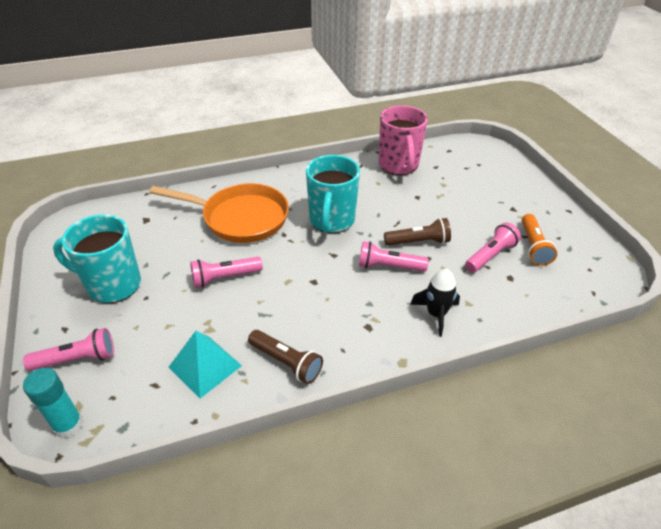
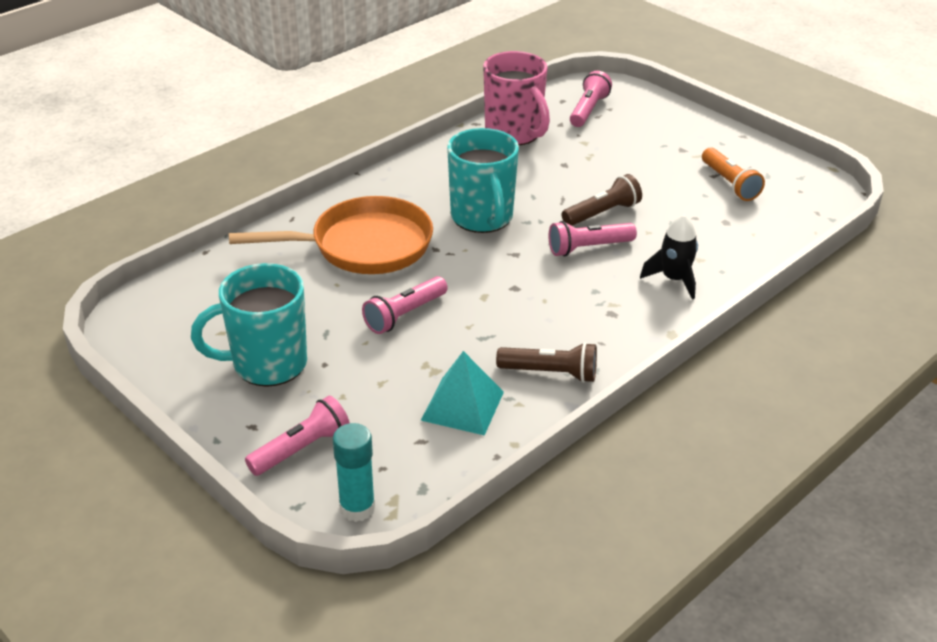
camera: 25 degrees left, 5 degrees down
(490, 255) = (691, 205): pink flashlight -> pink flashlight (588, 110)

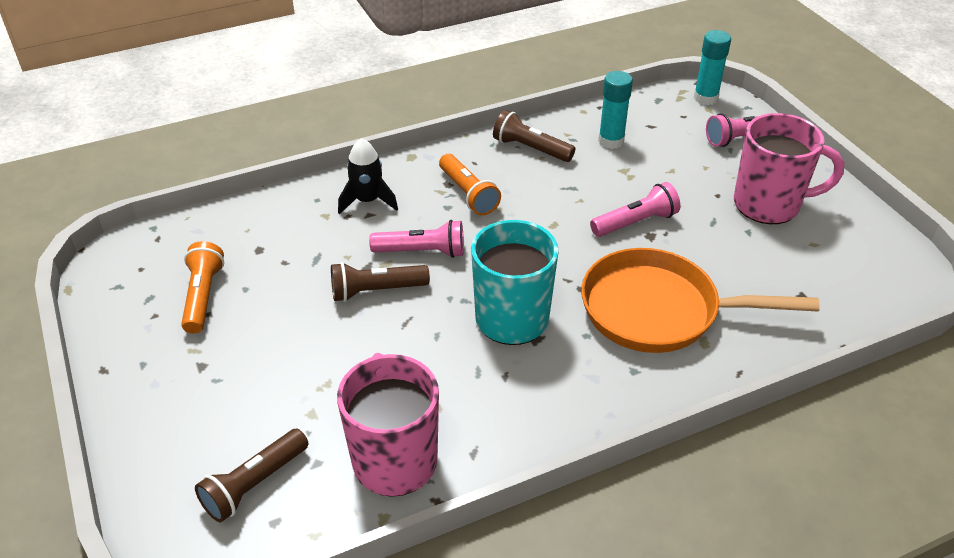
camera: 160 degrees left, 5 degrees up
(267, 364) = (768, 205): turquoise mug -> pink mug
(463, 405) = (611, 141): turquoise pyramid -> turquoise glue stick
(584, 307) = (468, 194): none -> orange flashlight
(588, 110) = (254, 484): pink flashlight -> brown flashlight

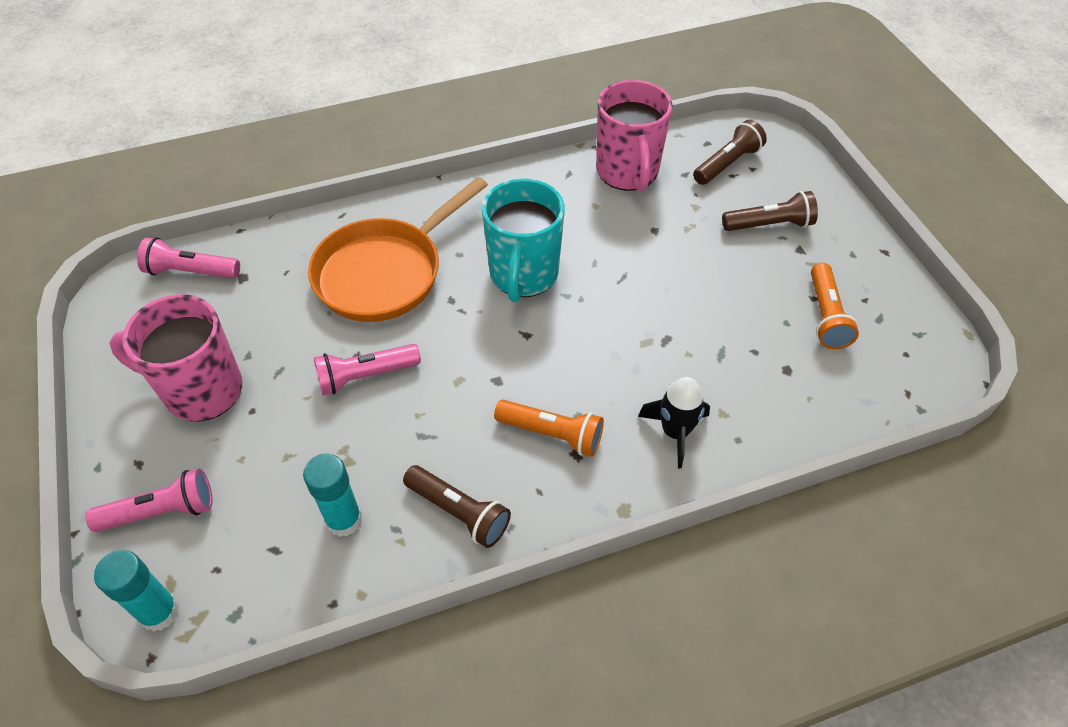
camera: 175 degrees left, 10 degrees up
(376, 291) = (653, 310): brown flashlight -> brown flashlight (769, 225)
(422, 252) = (608, 353): pink flashlight -> pink flashlight (191, 271)
(468, 194) = (552, 434): orange flashlight -> orange flashlight turned 135 degrees clockwise
(658, 310) = (385, 272): orange pan -> orange pan turned 120 degrees clockwise

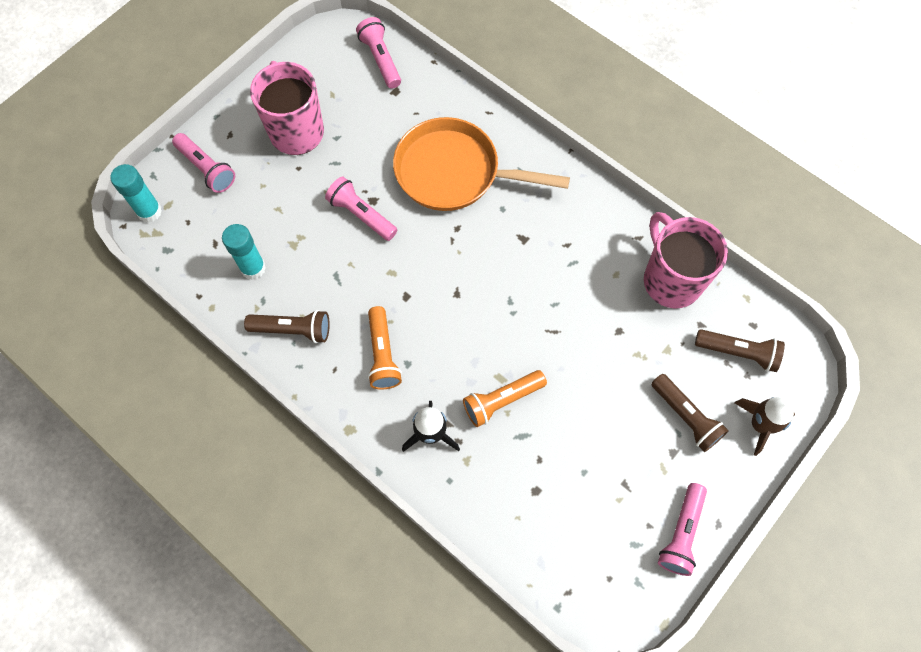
camera: 60 degrees right, 15 degrees up
(459, 512) = (293, 330): brown flashlight -> brown flashlight turned 90 degrees counterclockwise
(523, 275) = (510, 262): turquoise mug -> none
(627, 172) = (670, 280): pink mug -> pink mug turned 105 degrees clockwise
(803, 182) = (760, 424): none -> brown rocket
(825, 316) = (610, 500): orange flashlight -> orange flashlight (501, 400)
(882, 280) = (681, 533): none -> pink flashlight

